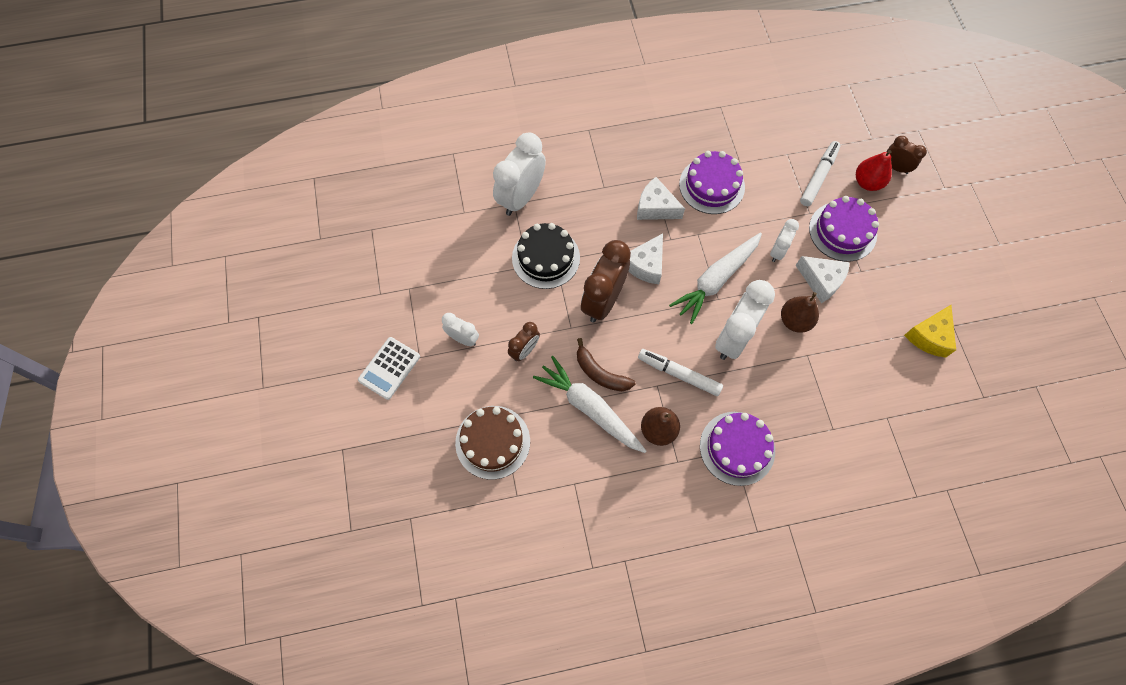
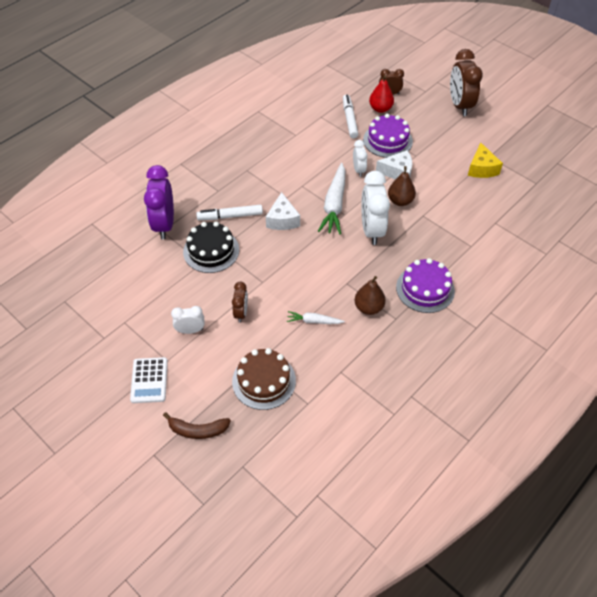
camera: 35 degrees left, 15 degrees down
(521, 197) = (164, 224): white clock -> purple clock
(589, 408) = (314, 321): white carrot -> white carrot, size x0.53
(600, 373) = (304, 297): brown banana -> brown banana (198, 430)
(603, 301) = (271, 254): brown clock -> brown clock (459, 105)
(655, 207) = (262, 185): white cheese -> none
(679, 374) = (355, 269): white marker -> white marker (230, 216)
(711, 185) = (288, 155): purple cake -> none

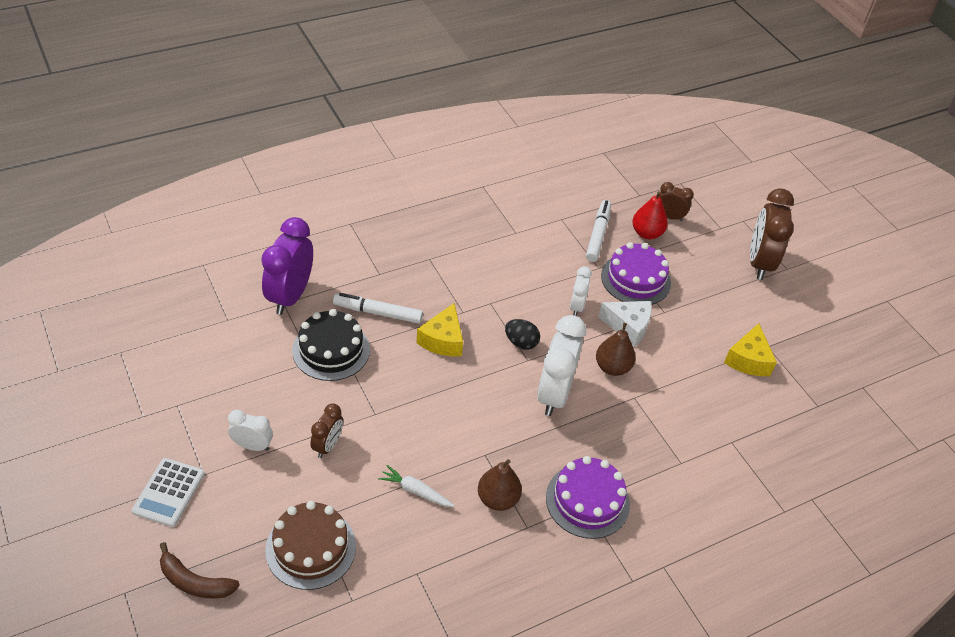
camera: 15 degrees right, 5 degrees down
(282, 220) = (443, 340): white cheese -> yellow cheese
(334, 205) = (521, 342): white carrot -> black egg

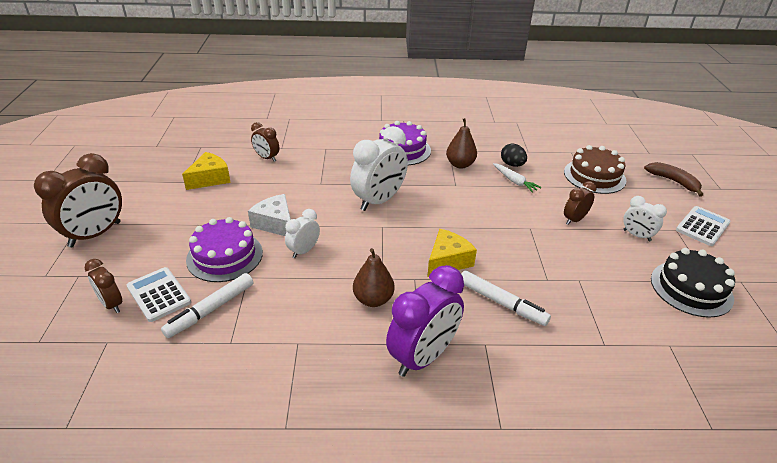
camera: 150 degrees left, 10 degrees down
(290, 296) = (596, 350): purple clock -> purple clock (423, 357)
(331, 350) = (558, 283): black cake -> black cake (691, 288)
(521, 342) = (378, 239): black egg -> black egg (512, 164)
(612, 367) = (318, 203): brown pear -> brown pear (373, 299)
(646, 233) = (159, 294): red pear -> white calculator
(728, 416) = (267, 158): none -> brown clock

